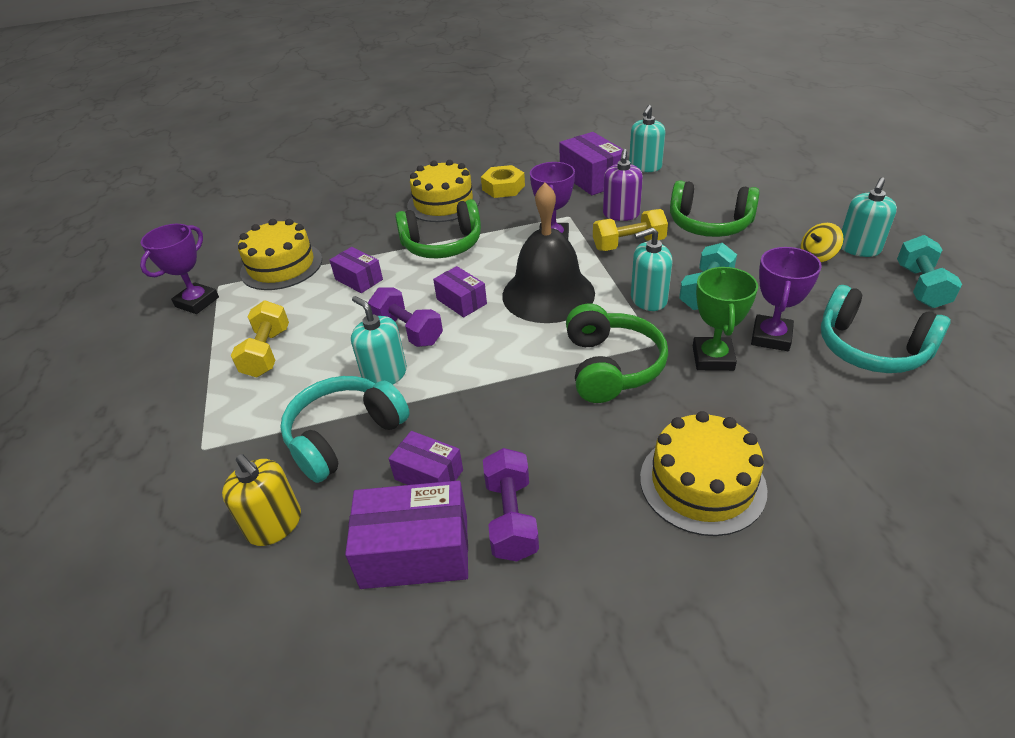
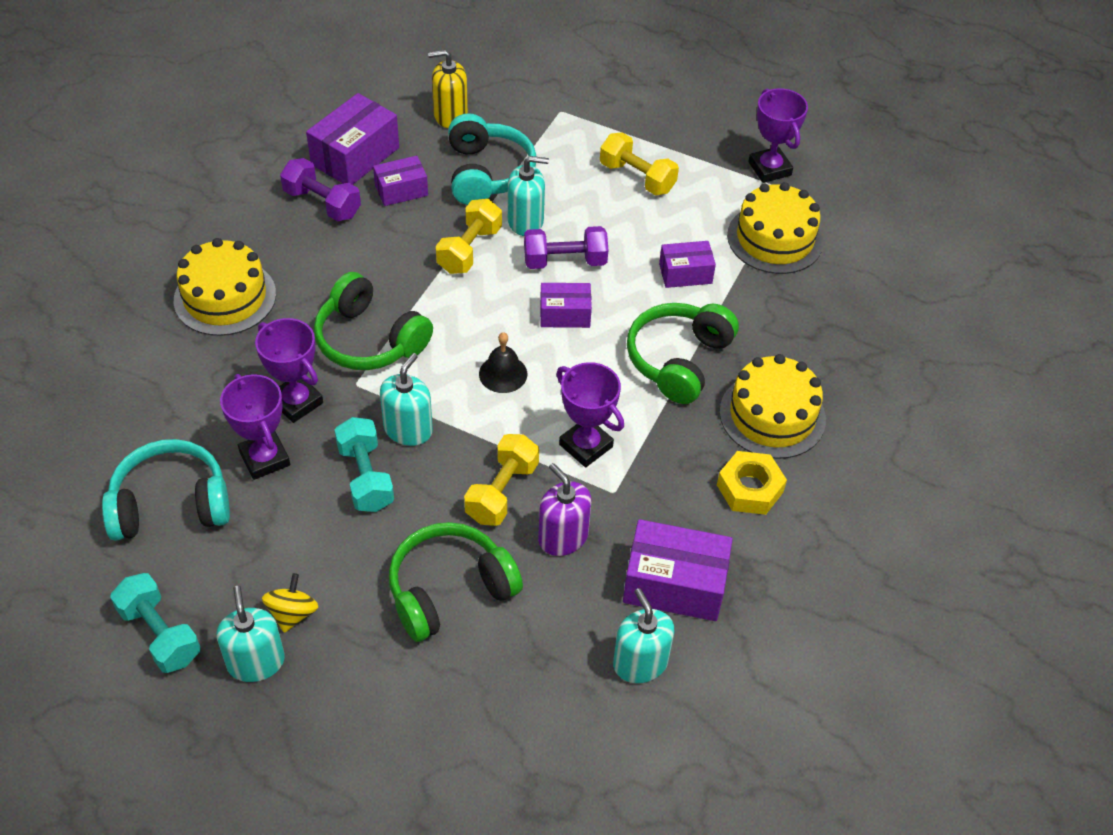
camera: 125 degrees right, 10 degrees up
(453, 382) = (469, 250): none -> yellow dumbbell
(548, 294) = (503, 374): black bell -> black bell, size x0.45
(713, 358) = (296, 402): green trophy -> purple trophy

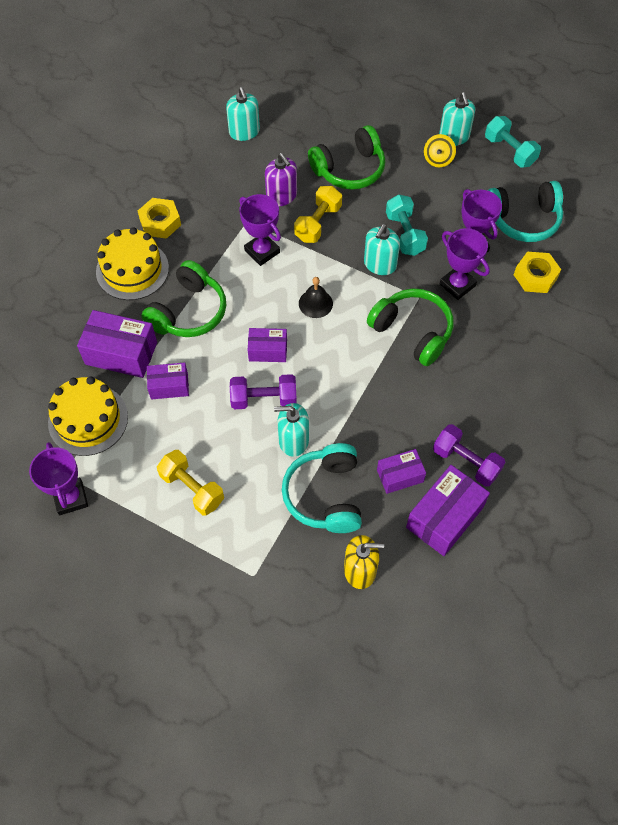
camera: 175 degrees left, 10 degrees up
(177, 416) = (535, 276): none -> yellow nut
(225, 297) = (526, 369): yellow cake -> none
(469, 250) = (340, 412): yellow dumbbell -> none
(674, 584) = (218, 169): purple box -> purple box (121, 353)

